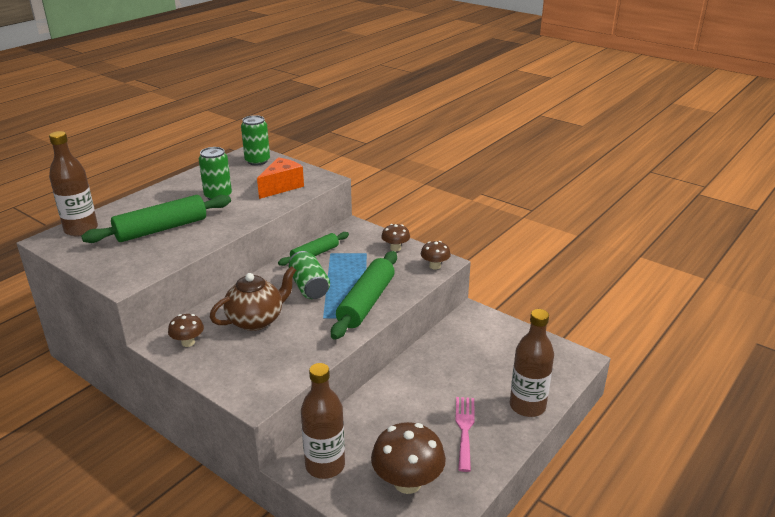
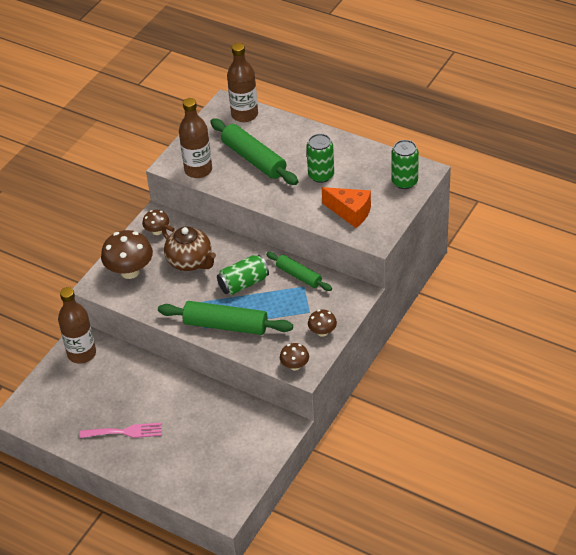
camera: 85 degrees right, 15 degrees up
(407, 482) = (68, 403): brown mushroom -> brown mushroom (130, 271)
(527, 406) = (156, 473): brown bottle -> brown bottle (198, 170)

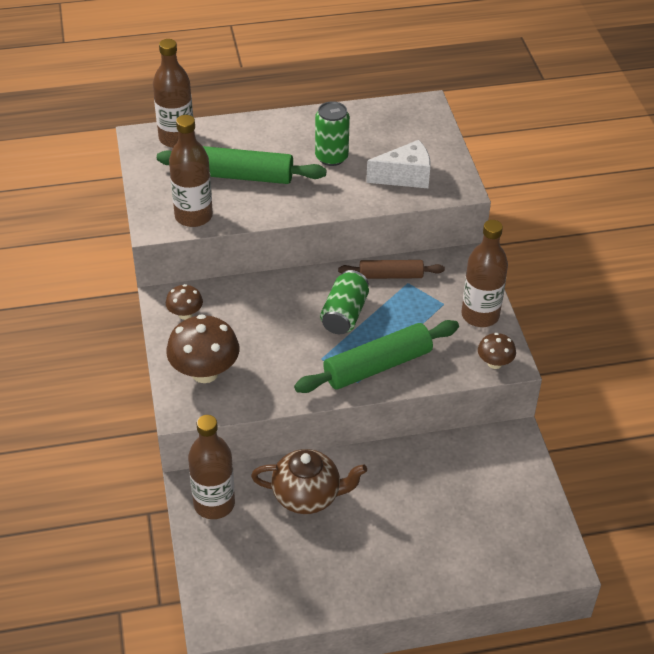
camera: 45 degrees left, 0 degrees up
(125, 432) = (363, 554): pink fork -> none
(190, 262) = (261, 325): brown teapot -> brown teapot (308, 496)
(299, 276) = (391, 275): green rolling pin -> brown rolling pin
(322, 332) = (480, 315): brown mushroom -> brown bottle
(350, 212) = (405, 177): orange cheese -> white cheese
(404, 182) = (419, 123): green can -> none

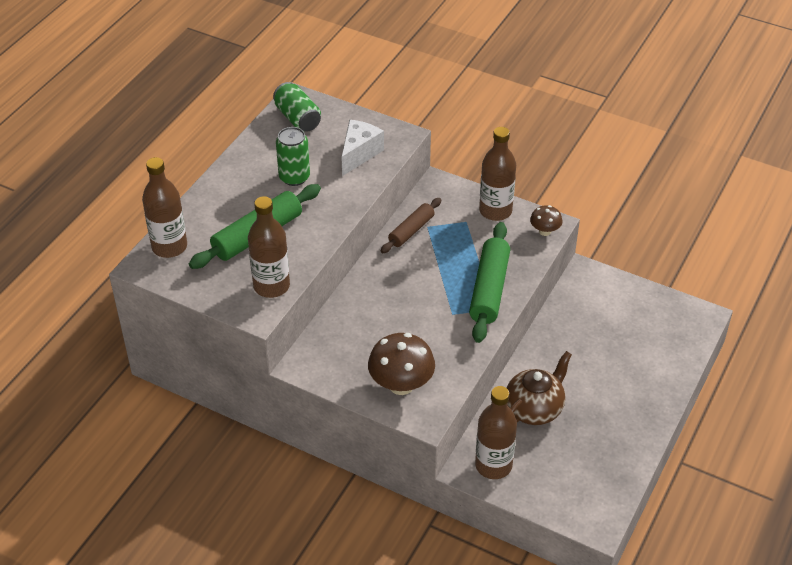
camera: 50 degrees left, 0 degrees up
(185, 314) = (330, 363): brown mushroom -> none
(344, 314) = (423, 276): green can -> green can (298, 118)

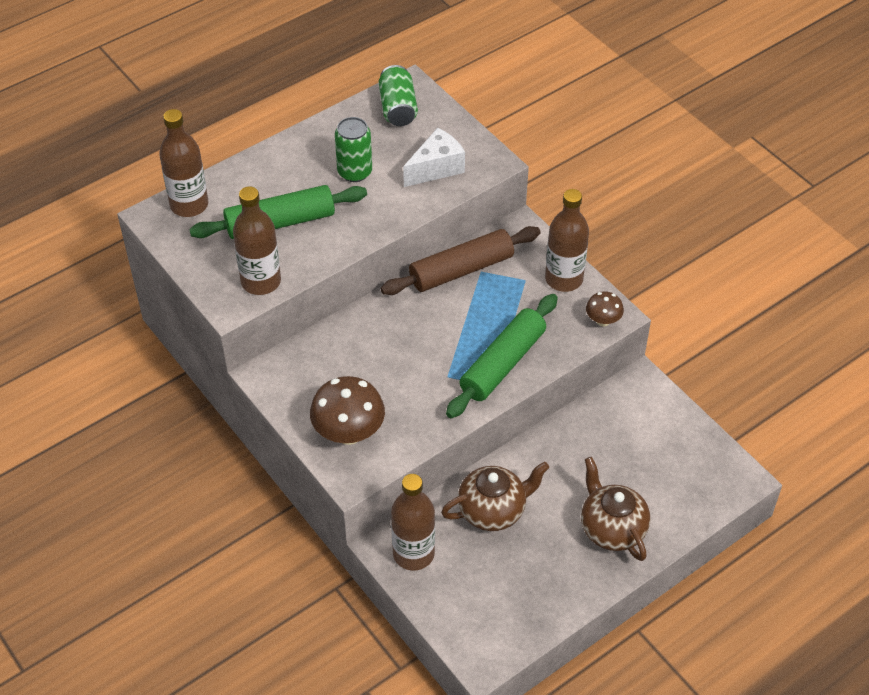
camera: 25 degrees right, 5 degrees up
(411, 230) = (461, 270): brown rolling pin -> brown rolling pin, size x1.63
(632, 388) = (611, 529): none -> brown teapot

